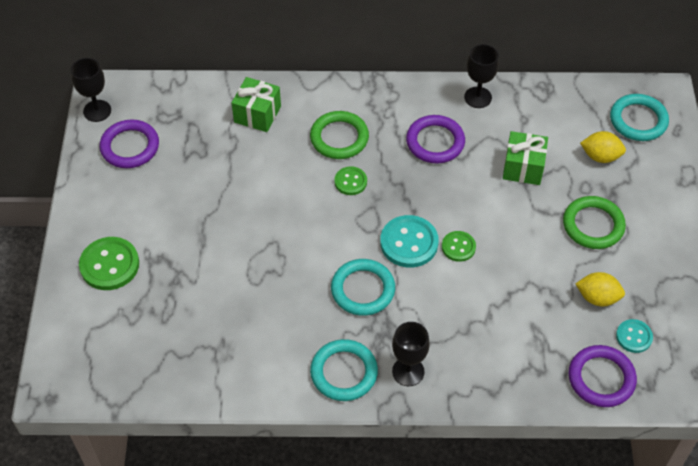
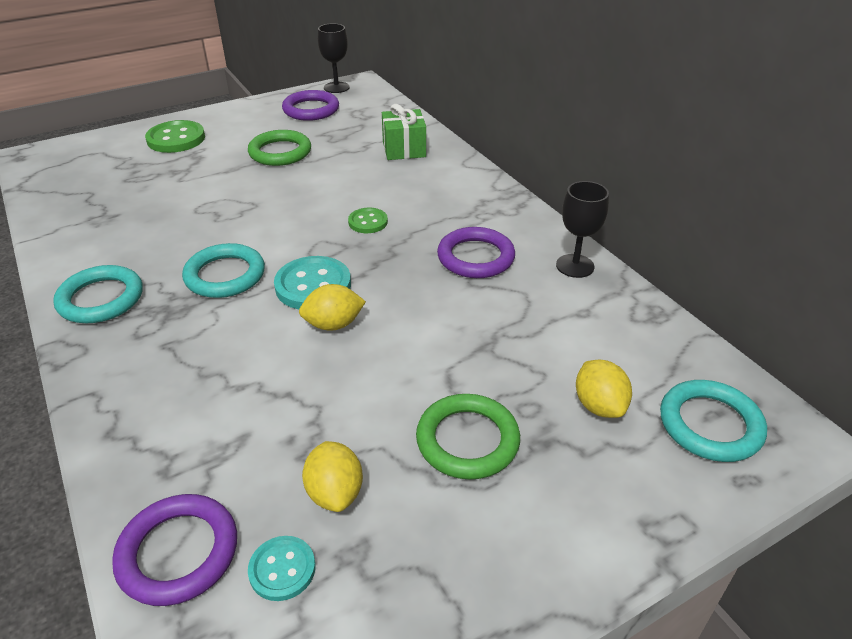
camera: 60 degrees right, 15 degrees down
(339, 138) = (419, 198): green ring -> green ring (280, 152)
(408, 371) = (119, 346): black goblet -> none
(458, 247) = (333, 324): green button -> yellow lemon
(523, 168) = (505, 337): green gift -> none

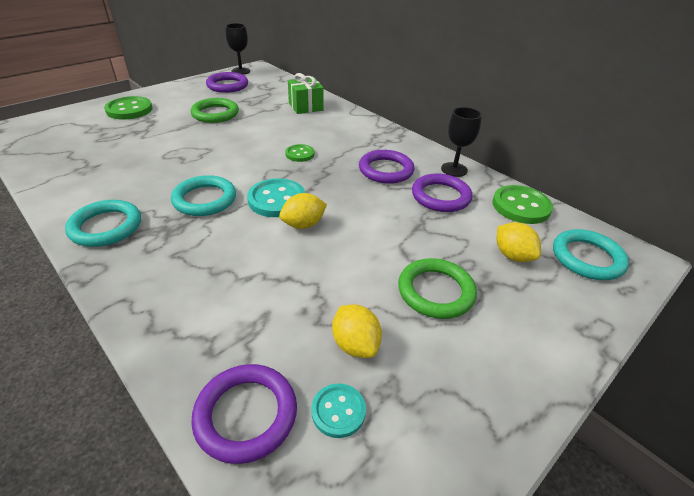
camera: 15 degrees left, 0 degrees up
(536, 305) = (440, 196): none -> purple ring
(648, 334) = (521, 206): none -> green button

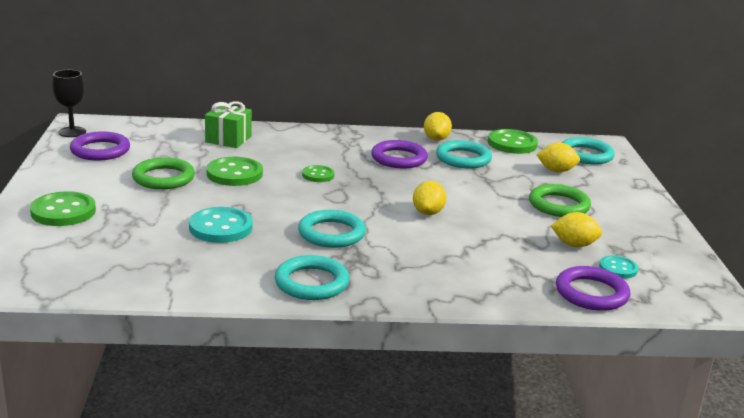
camera: 50 degrees left, 15 degrees down
(255, 129) = (234, 174): none -> green button
(277, 200) = (378, 209): turquoise button -> turquoise button (220, 227)
(440, 196) = (463, 158): purple ring -> turquoise ring
(454, 169) = (436, 139): black goblet -> yellow lemon

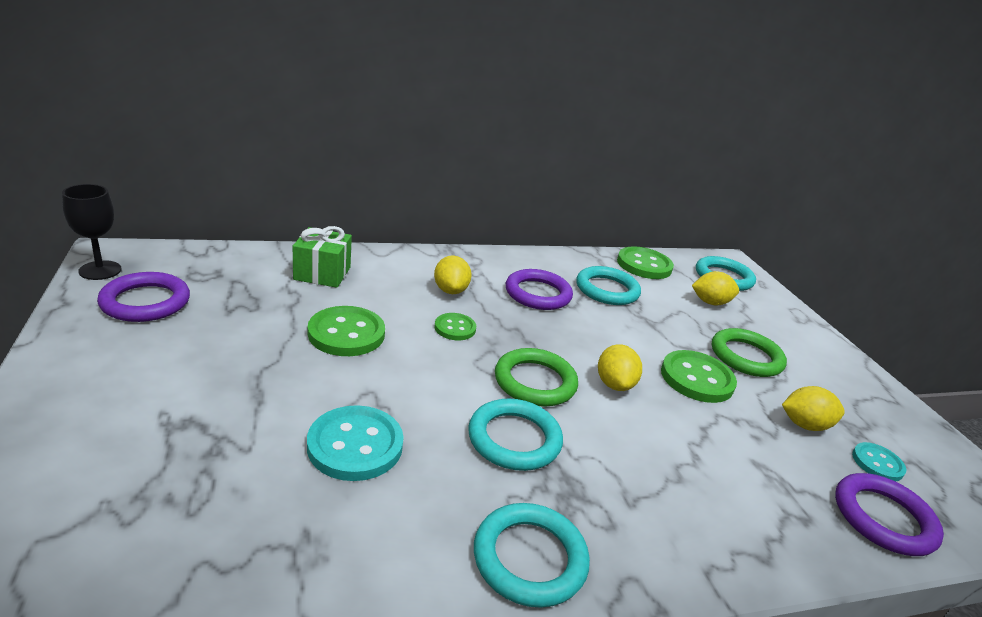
camera: 15 degrees left, 5 degrees up
(63, 211) = (93, 437): green button -> green button (697, 379)
(163, 178) = (248, 349): green ring -> green ring (535, 382)
(436, 139) = (564, 262): yellow lemon -> yellow lemon (450, 290)

